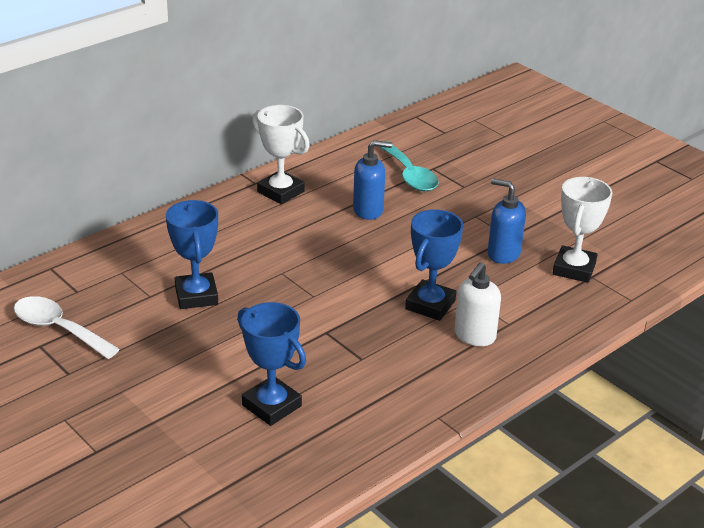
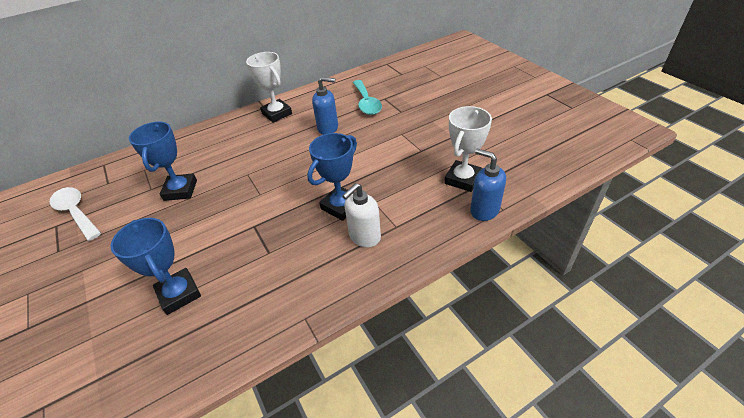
camera: 15 degrees right, 10 degrees up
(503, 254) = (411, 164): blue soap dispenser -> blue soap dispenser (484, 210)

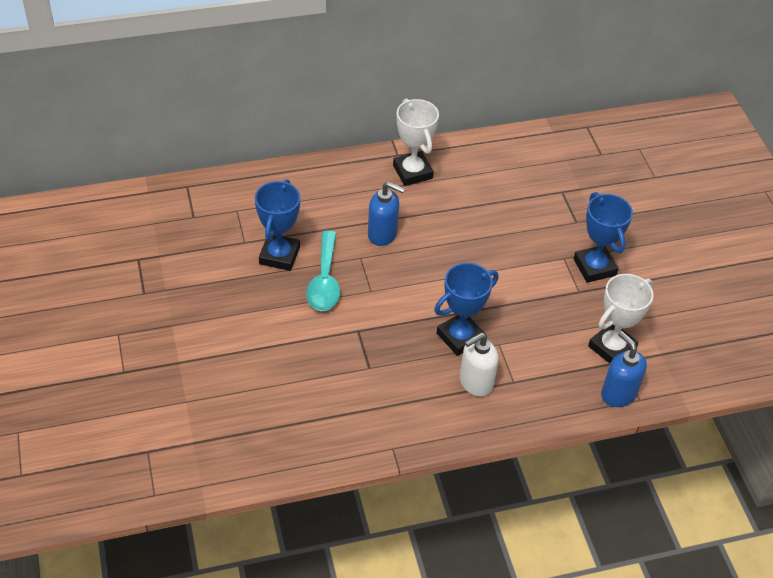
camera: 10 degrees right, 5 degrees up
(76, 212) = (159, 248): white spoon -> none
(179, 294) = (272, 384): blue trophy -> blue trophy (594, 267)
(328, 128) = (474, 218): blue soap dispenser -> blue soap dispenser (382, 234)
(366, 103) = (535, 192): turquoise spoon -> turquoise spoon (324, 281)

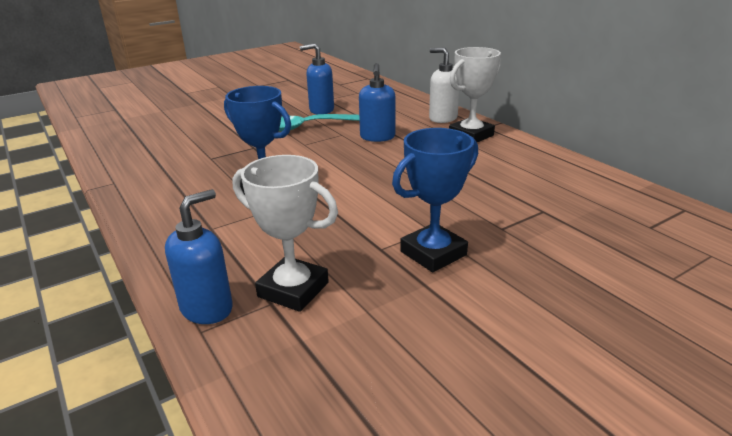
camera: 75 degrees right, 20 degrees down
(279, 255) = (321, 110): blue trophy -> blue soap dispenser
(475, 382) = (204, 207): white soap dispenser -> white soap dispenser (442, 118)

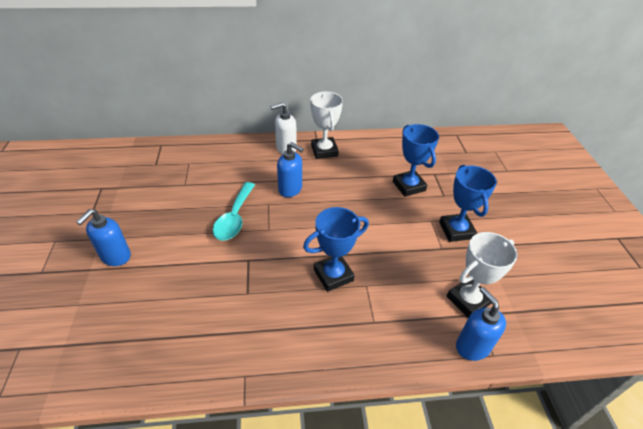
camera: 65 degrees left, 15 degrees up
(321, 110) = (207, 196): blue soap dispenser -> blue soap dispenser (115, 256)
(483, 198) = (409, 186): none -> blue trophy

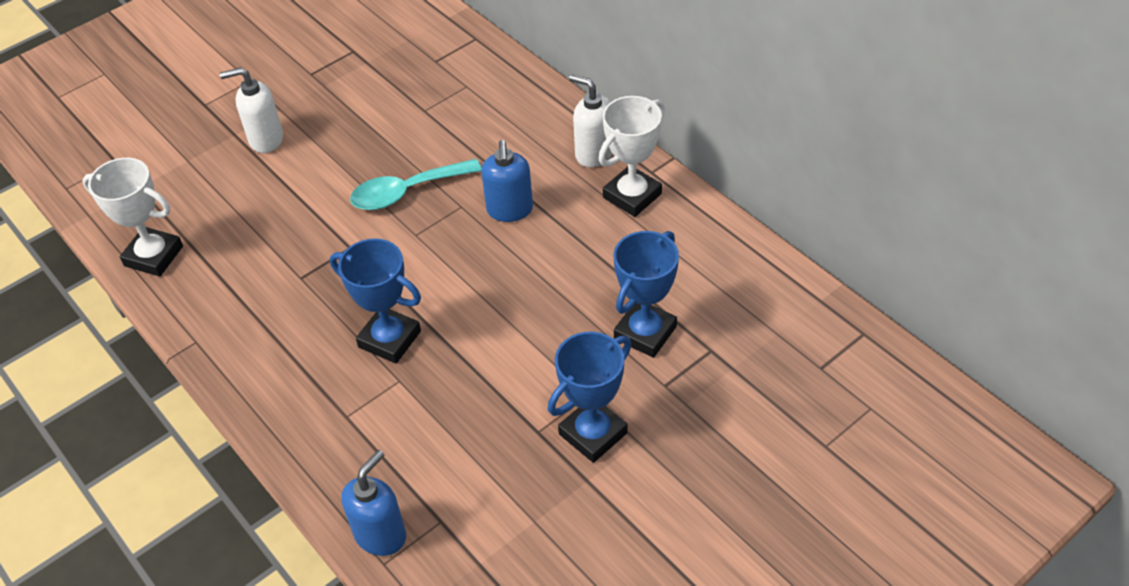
camera: 60 degrees right, 5 degrees up
(115, 256) = (266, 139): blue soap dispenser -> white soap dispenser
(468, 300) = (458, 501): white trophy -> white trophy (154, 256)

